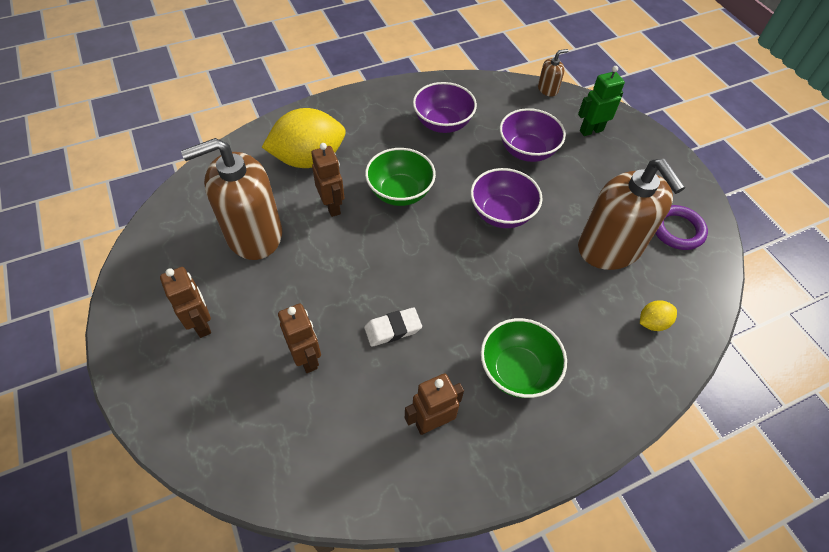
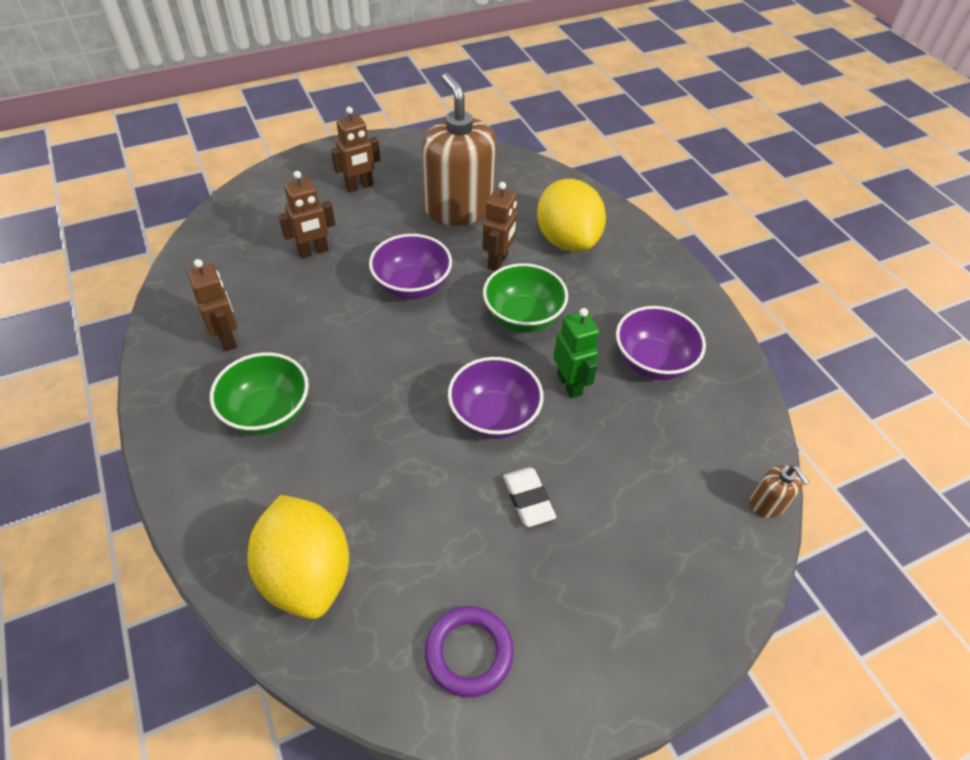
camera: 90 degrees right, 5 degrees down
(332, 206) = (498, 261): brown robot -> brown robot turned 45 degrees counterclockwise
(393, 329) = (336, 310): white eraser -> white eraser (528, 499)
(527, 151) = (616, 458): purple bowl -> purple bowl (412, 286)
(591, 130) = (680, 557): green robot -> green robot (569, 384)
(609, 248) = (435, 541): brown soap dispenser -> none
(652, 322) = (307, 574): yellow lemon -> yellow lemon, size x2.26

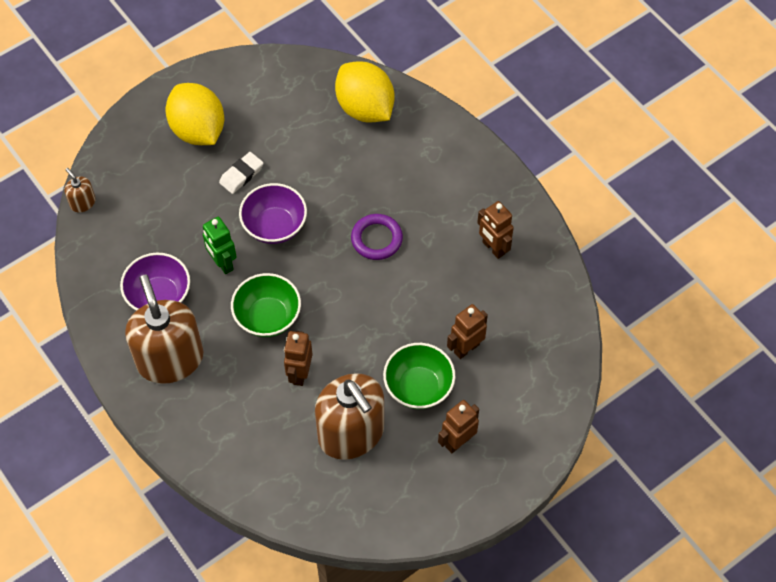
camera: 170 degrees right, 10 degrees up
(267, 413) = (434, 197): green bowl -> green bowl (418, 387)
(412, 286) = (367, 329): purple bowl -> none
(469, 652) = (262, 89): purple ring -> purple ring (376, 239)
(528, 499) = (241, 175): white eraser -> white eraser turned 75 degrees clockwise
(567, 240) = (240, 414): yellow lemon -> yellow lemon (198, 130)
(639, 298) = (170, 359): none -> brown soap dispenser

